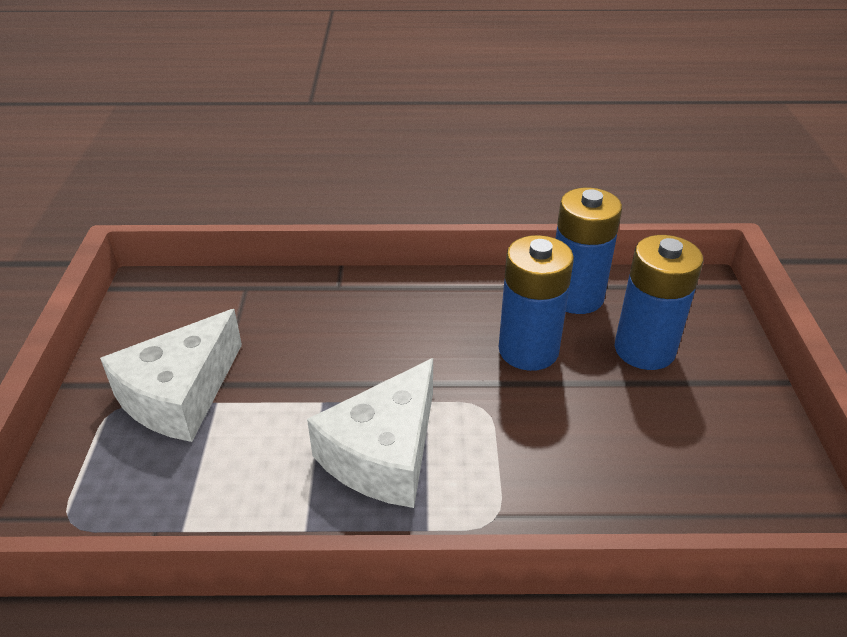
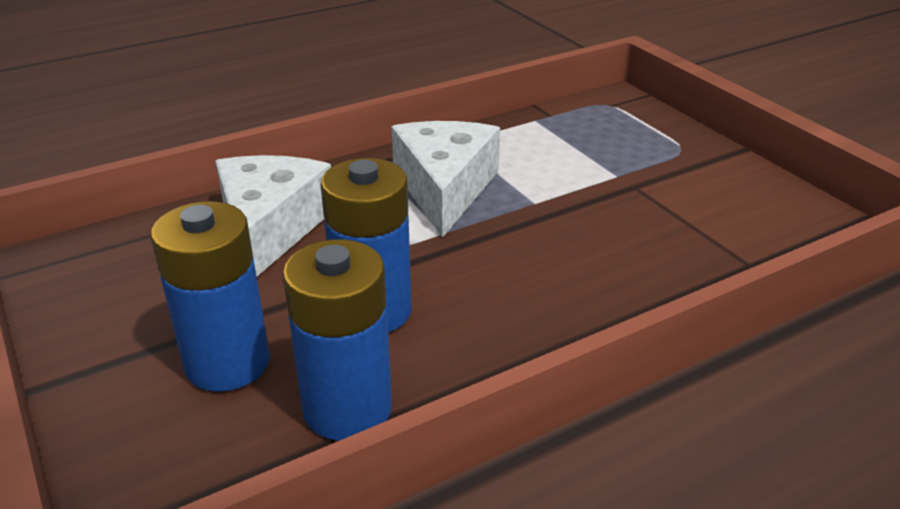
camera: 150 degrees right, 5 degrees down
(180, 394) = (651, 169): white cheese -> white cheese (270, 228)

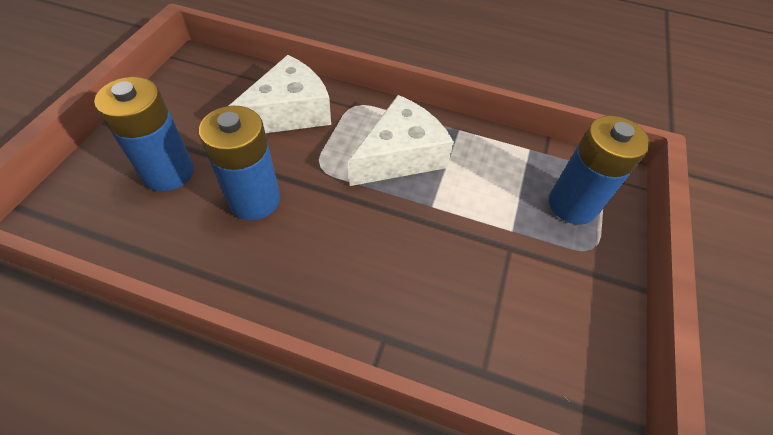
camera: 45 degrees right, 20 degrees up
(347, 408) = (167, 241): blue battery -> blue battery (572, 205)

